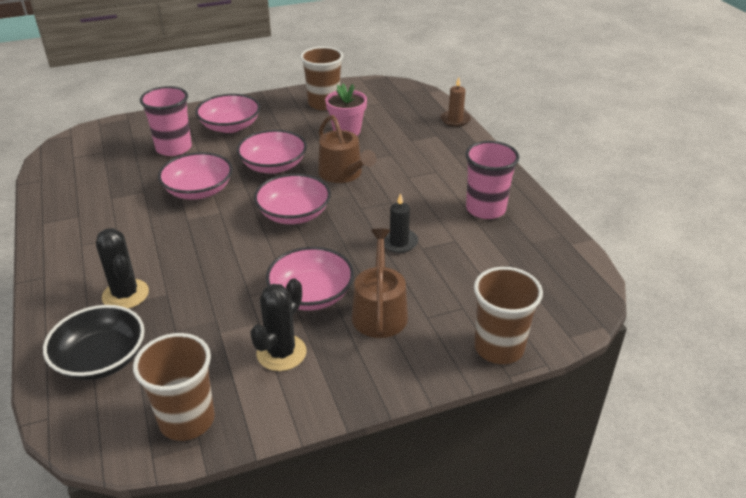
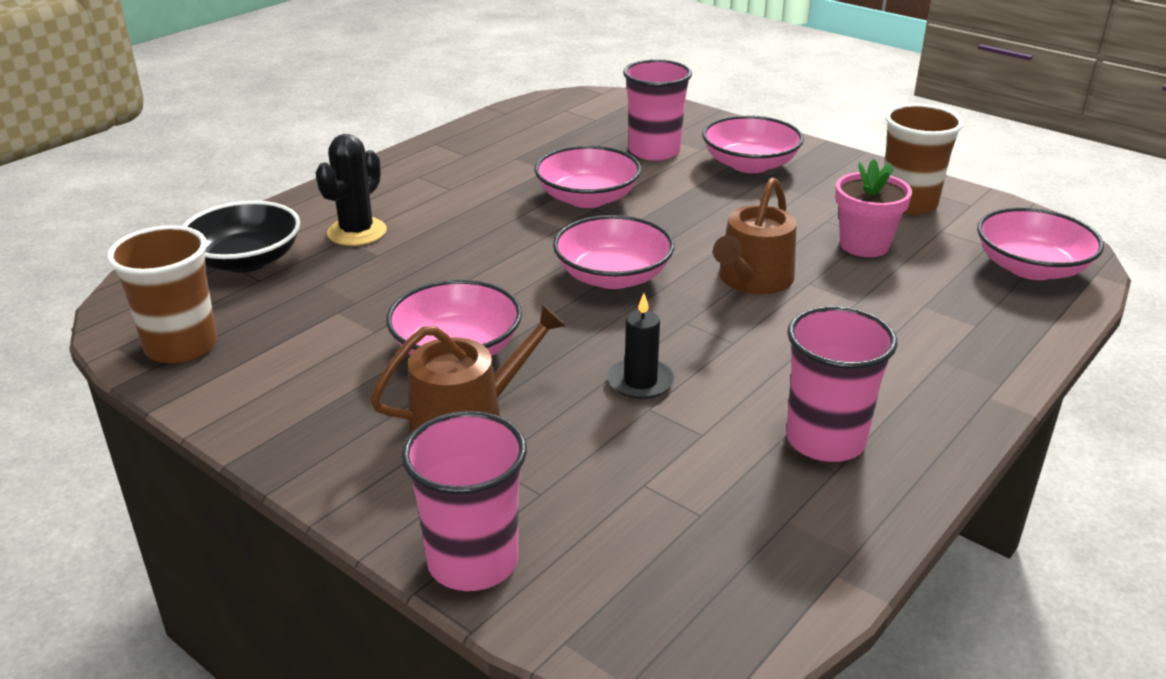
camera: 60 degrees right, 5 degrees down
(273, 166) = (702, 224): pink bowl -> pink bowl (1031, 268)
(281, 353) = (329, 367): black cactus -> none
(455, 120) = (1051, 327): brown candle -> none
(499, 347) = (473, 561): brown cup -> pink cup

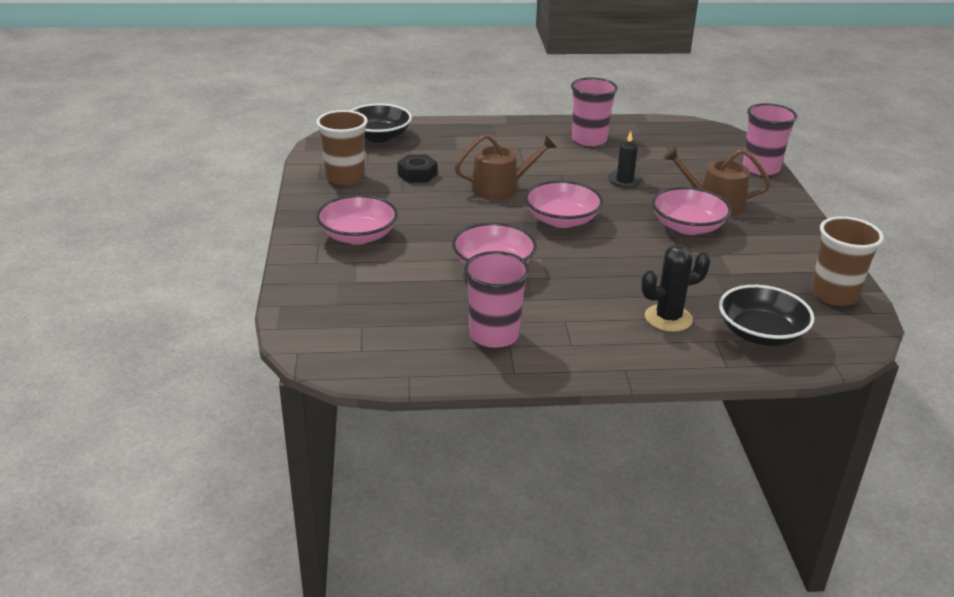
camera: 135 degrees left, 0 degrees up
(654, 151) = (387, 275): pink cup -> pink cup (494, 335)
(864, 245) = (417, 174): pink flower pot -> black nut
(1031, 268) = (378, 136): pink bowl -> black bowl

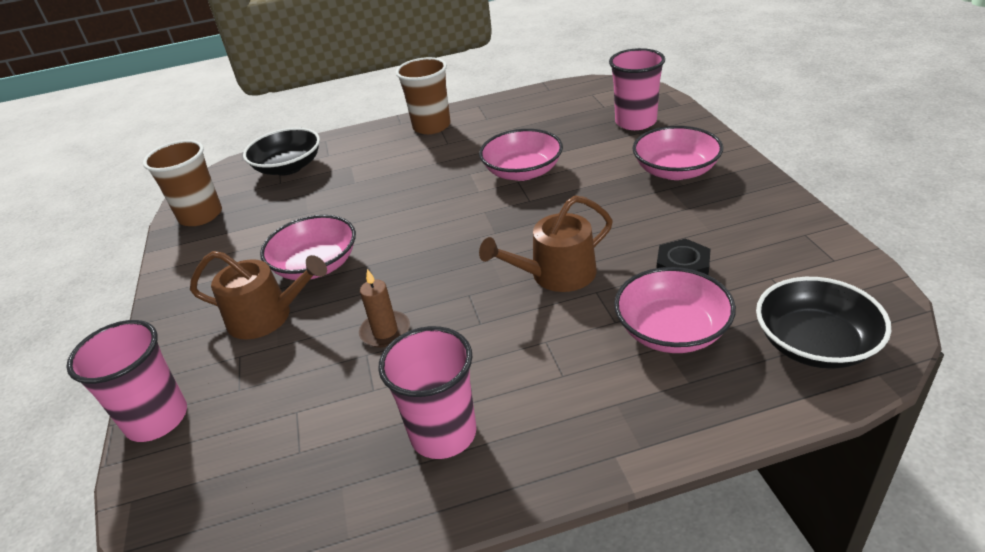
camera: 175 degrees right, 5 degrees up
(345, 177) = (772, 242): brown cup -> brown cup (431, 126)
(494, 335) = (500, 122): pink cup -> pink cup (635, 122)
(562, 220) = (465, 241): pink bowl -> pink bowl (672, 331)
(624, 181) = (385, 331): black candle -> brown candle
(668, 318) = (362, 163): black cactus -> none

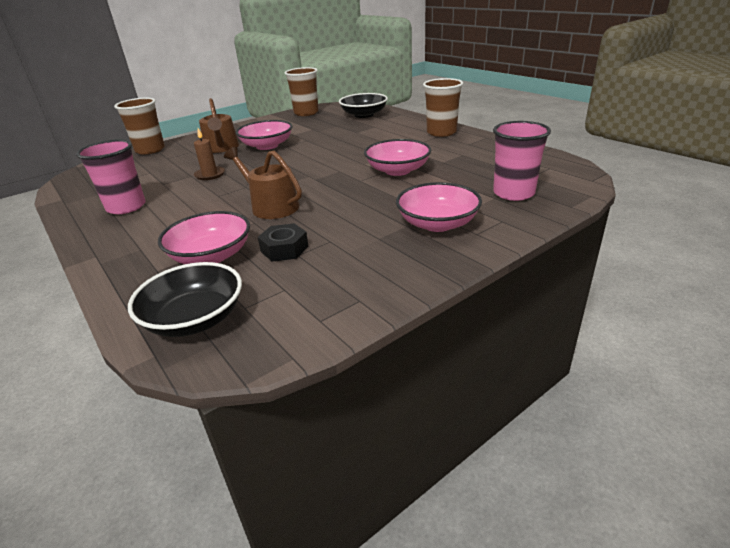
camera: 65 degrees right, 5 degrees down
(157, 419) = (150, 150): pink cup -> brown cup

